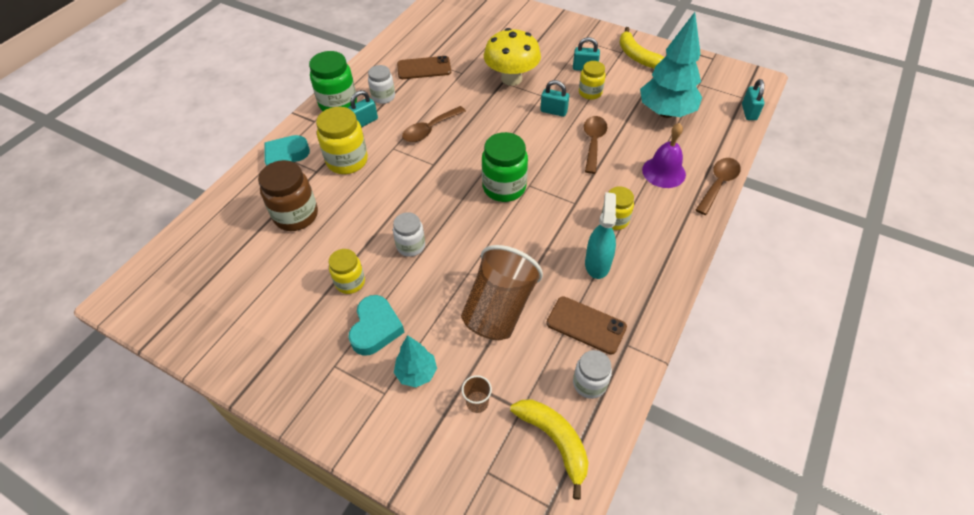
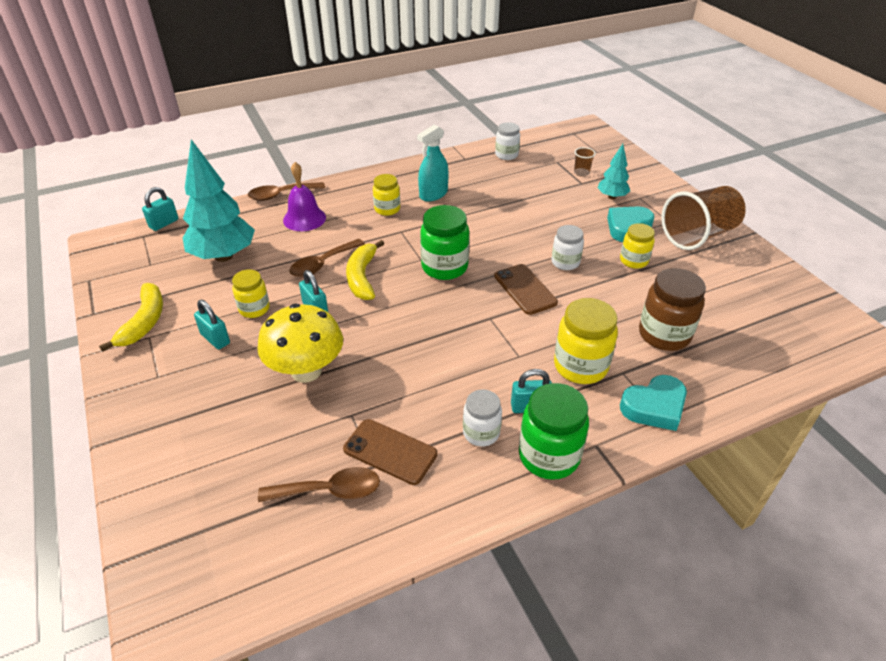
camera: 145 degrees left, 10 degrees down
(429, 130) = (461, 356): brown spoon -> brown spoon (330, 490)
(499, 309) = (528, 202): brown cup -> brown cup (698, 235)
(554, 441) = (549, 147): yellow banana -> yellow banana (362, 277)
(586, 325) = (479, 174): brown phone -> brown phone (525, 289)

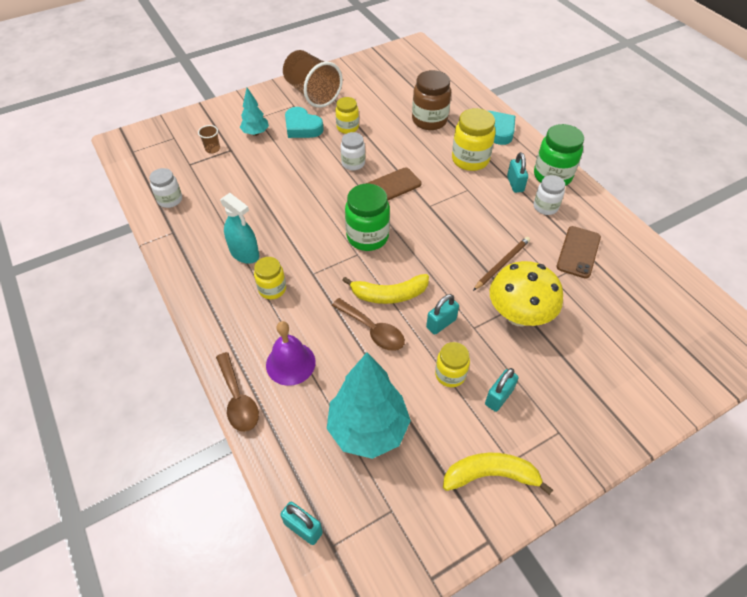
camera: 95 degrees left, 10 degrees up
(330, 490) = (622, 280): brown spoon -> none
(384, 369) = (502, 264): none -> brown pencil

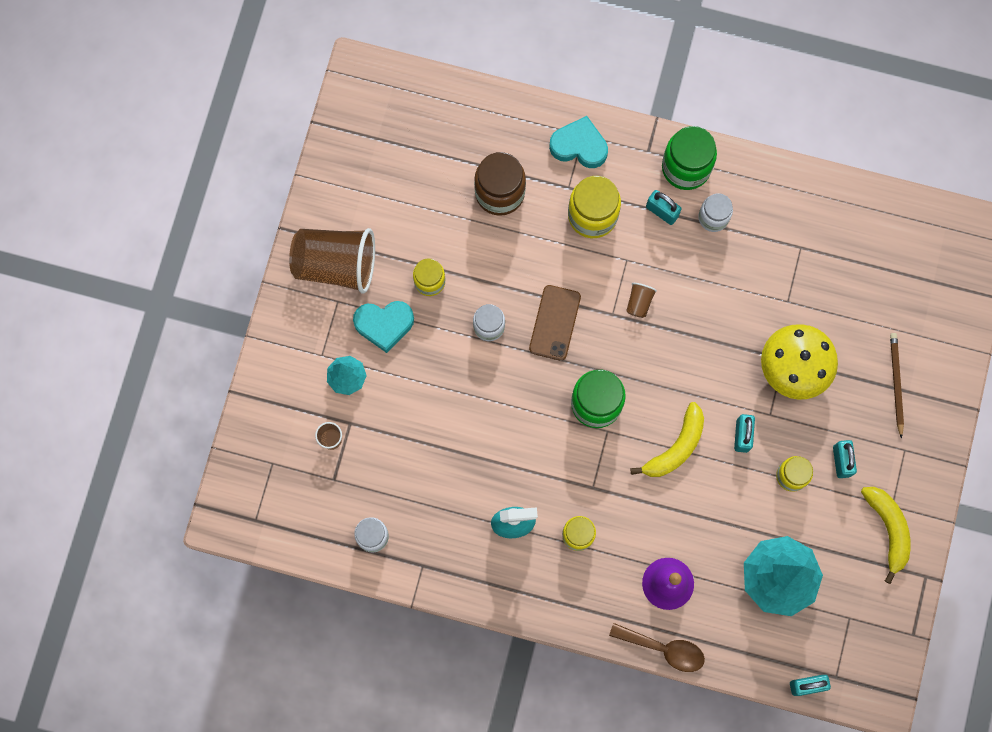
camera: 45 degrees left, 25 degrees up
(373, 330) = (697, 493): brown spoon -> none
(452, 212) = (639, 302): none -> brown cup
(490, 475) = (888, 529): yellow banana -> yellow banana turned 120 degrees clockwise
(502, 264) = (734, 325): brown pencil -> brown pencil (896, 384)
(578, 252) = (784, 250): brown phone -> none

